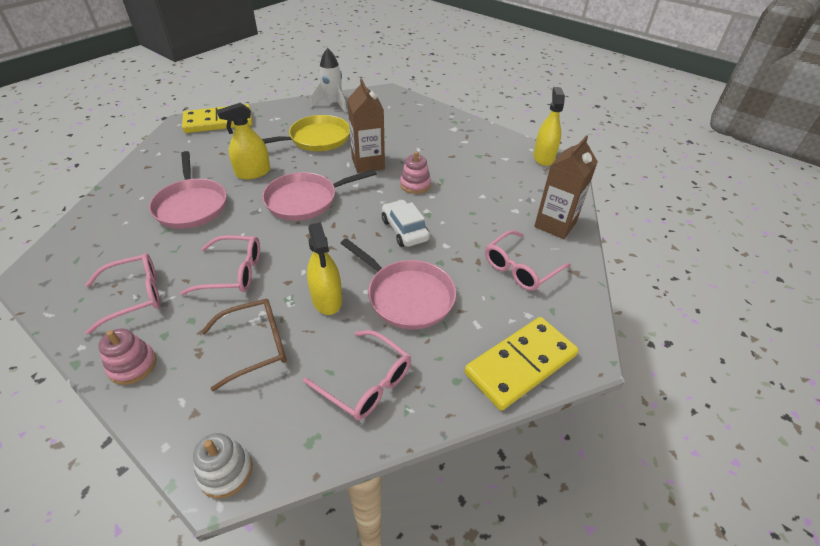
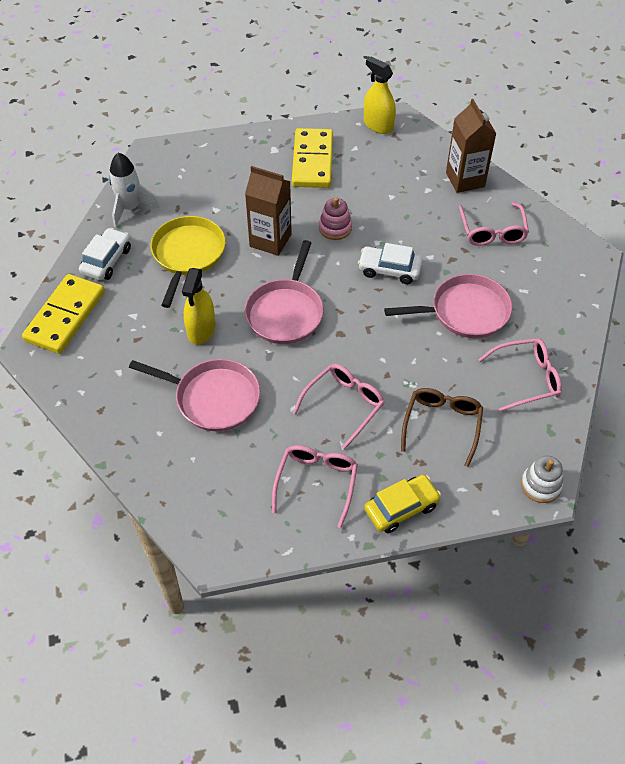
camera: 50 degrees left, 10 degrees up
(132, 365) = (401, 508): pink stacking toy -> yellow car
(279, 115) = (107, 260): none -> white car
(327, 299) = (428, 360): yellow spray bottle -> none
(521, 364) = (575, 291): yellow domino -> yellow domino (313, 161)

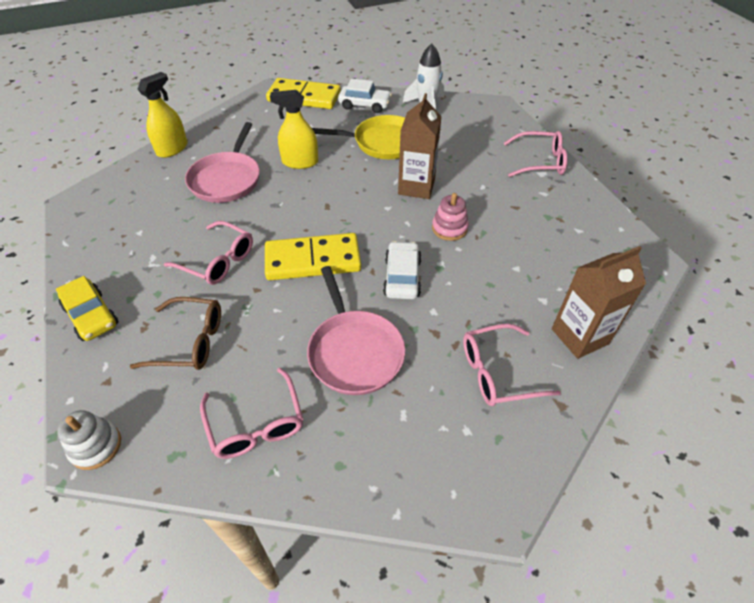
camera: 80 degrees right, 5 degrees down
(285, 312) = (327, 208): pink pan -> none
(313, 161) = (539, 201): yellow domino -> yellow domino (313, 260)
(316, 482) = (132, 252): pink glasses -> pink glasses (540, 162)
(378, 125) = (629, 245): yellow spray bottle -> yellow spray bottle (172, 149)

